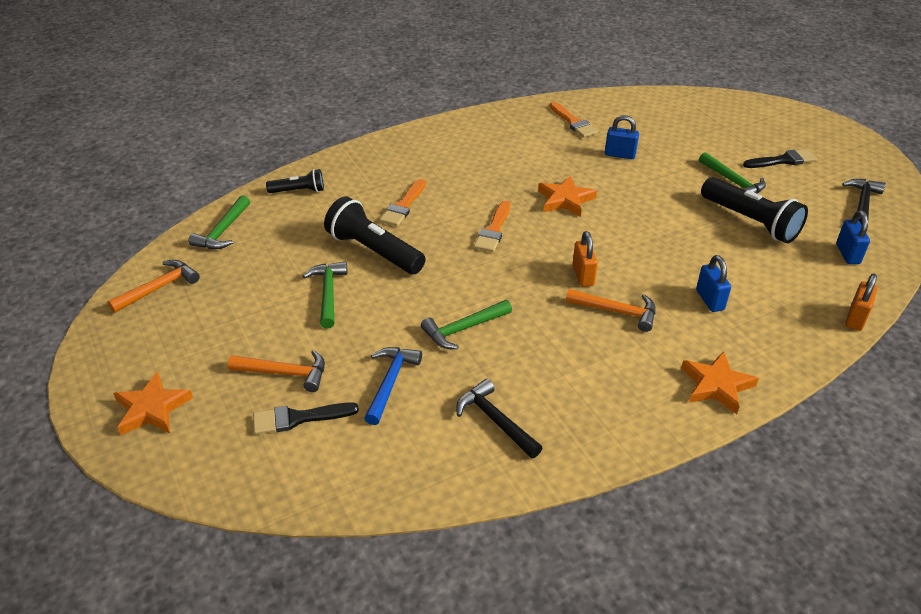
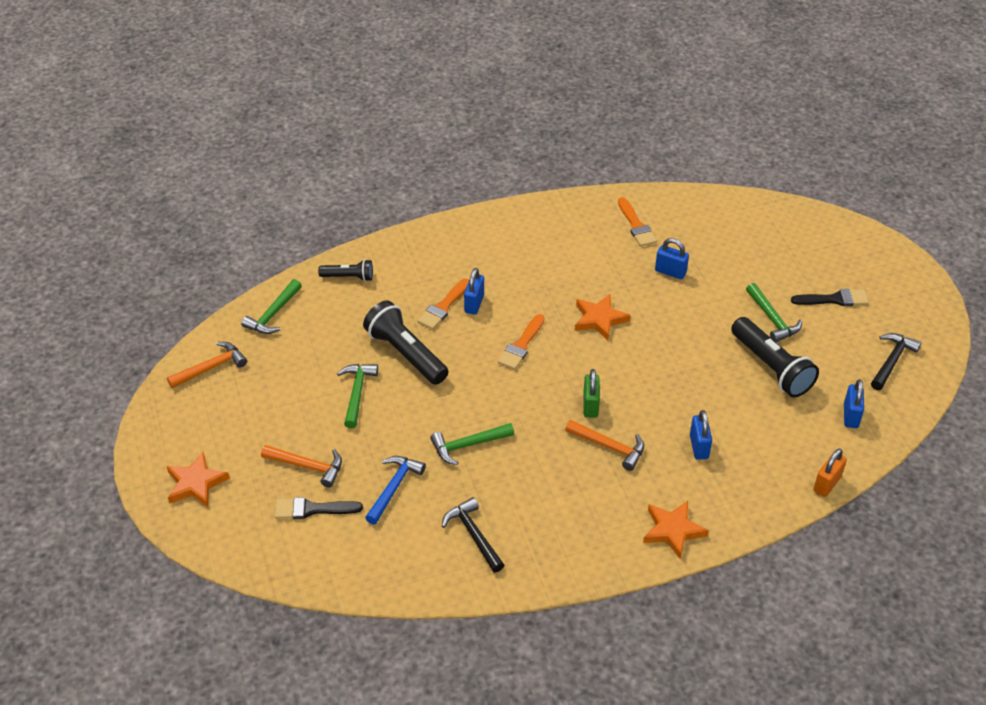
camera: 10 degrees right, 5 degrees up
(434, 200) = (474, 304): none -> blue padlock
(583, 275) = (590, 405): orange padlock -> green padlock

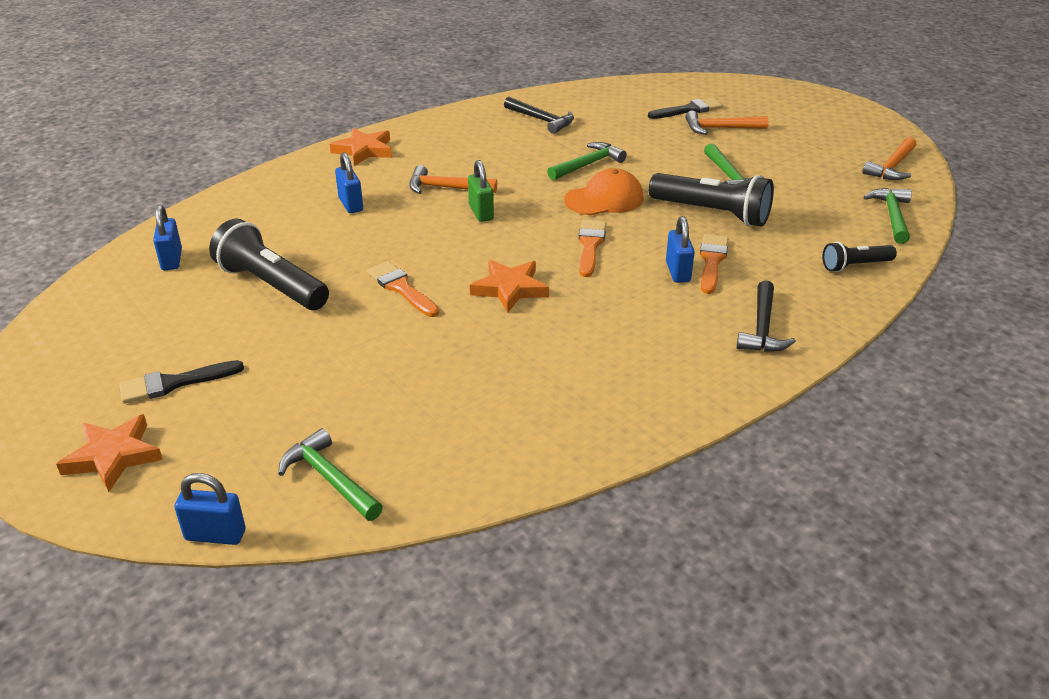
camera: 160 degrees right, 10 degrees down
(196, 483) = (800, 105): orange star -> orange star (113, 456)
(394, 488) = (632, 131): blue hammer -> none
(481, 394) = (604, 199): none -> orange cap
(636, 225) = (513, 423): orange brush -> orange brush (401, 288)
(670, 272) = (434, 366): blue padlock -> blue padlock (215, 535)
(772, 319) = (271, 338): green hammer -> green hammer (330, 479)
(827, 484) = (208, 203): orange padlock -> none
(892, 361) = (102, 324): black hammer -> black hammer (762, 328)

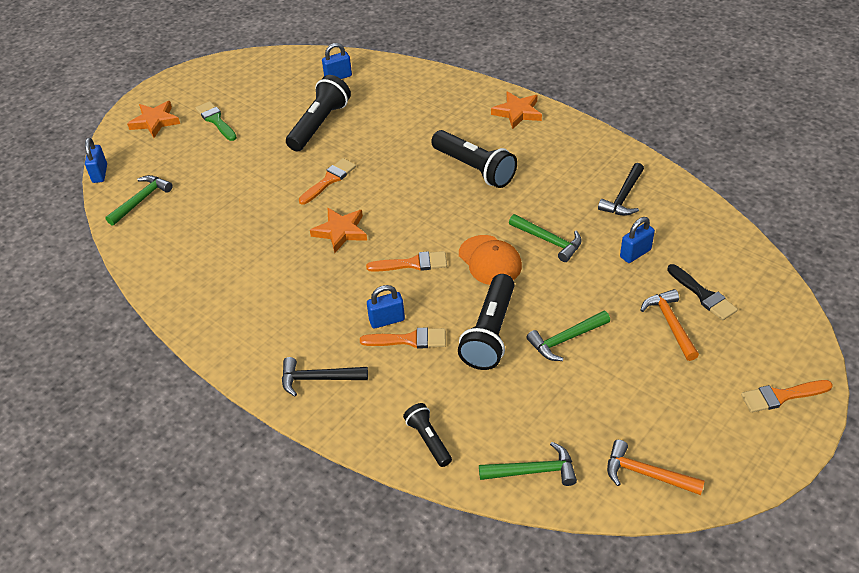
camera: 80 degrees right, 10 degrees up
(174, 383) = (216, 120): black brush -> green brush
(351, 204) = (432, 129): blue padlock -> blue padlock (635, 253)
(446, 188) = (474, 168): orange hammer -> black flashlight
(481, 212) = (443, 195): green padlock -> none
(809, 103) = (781, 396): none -> orange brush

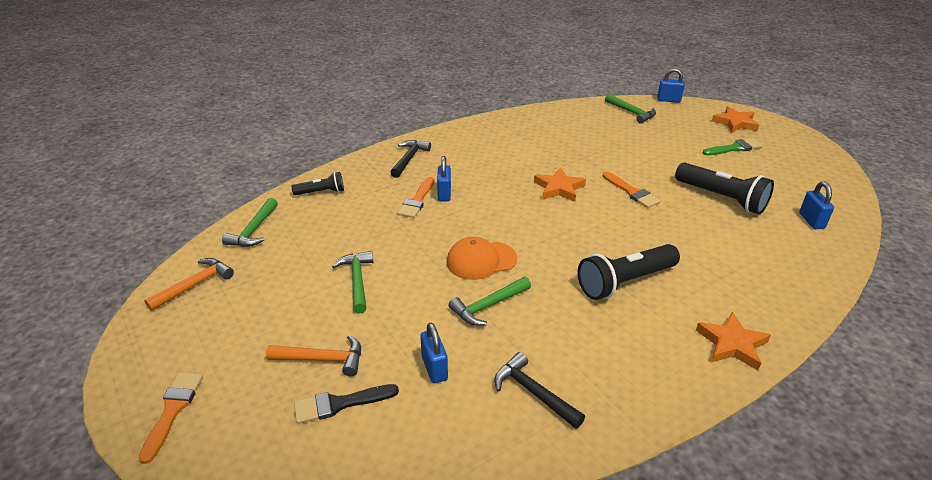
camera: 105 degrees right, 10 degrees down
(412, 263) = (500, 217): orange brush -> none
(490, 333) = (395, 240): black flashlight -> none

